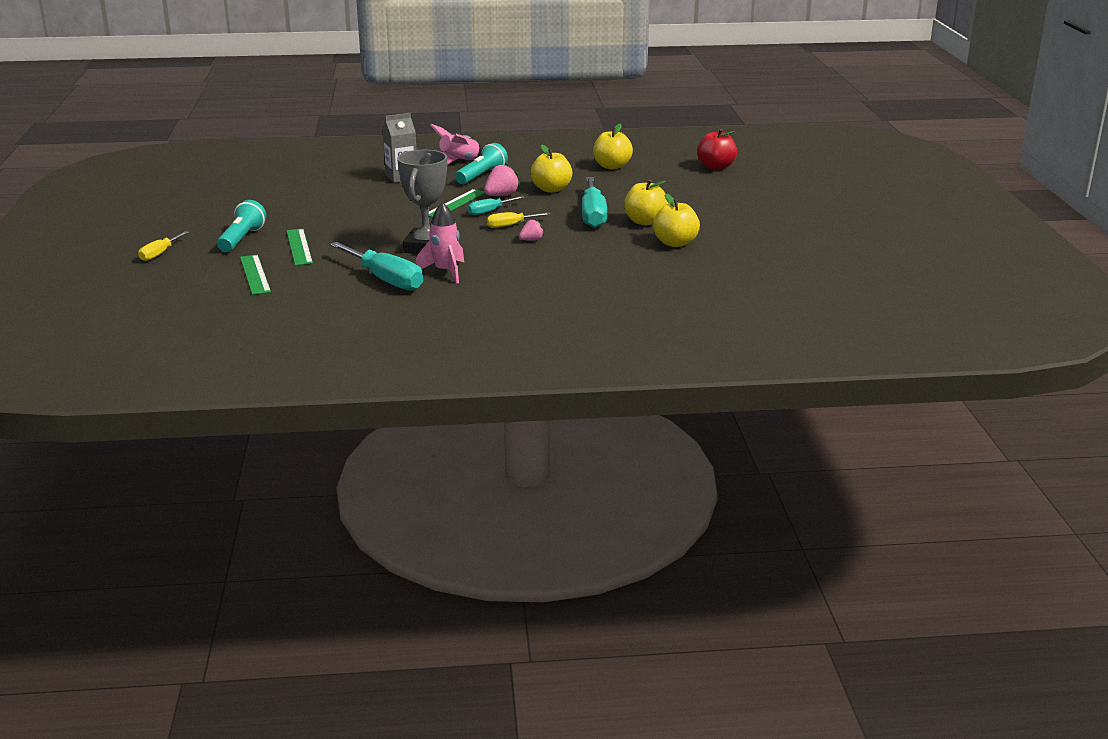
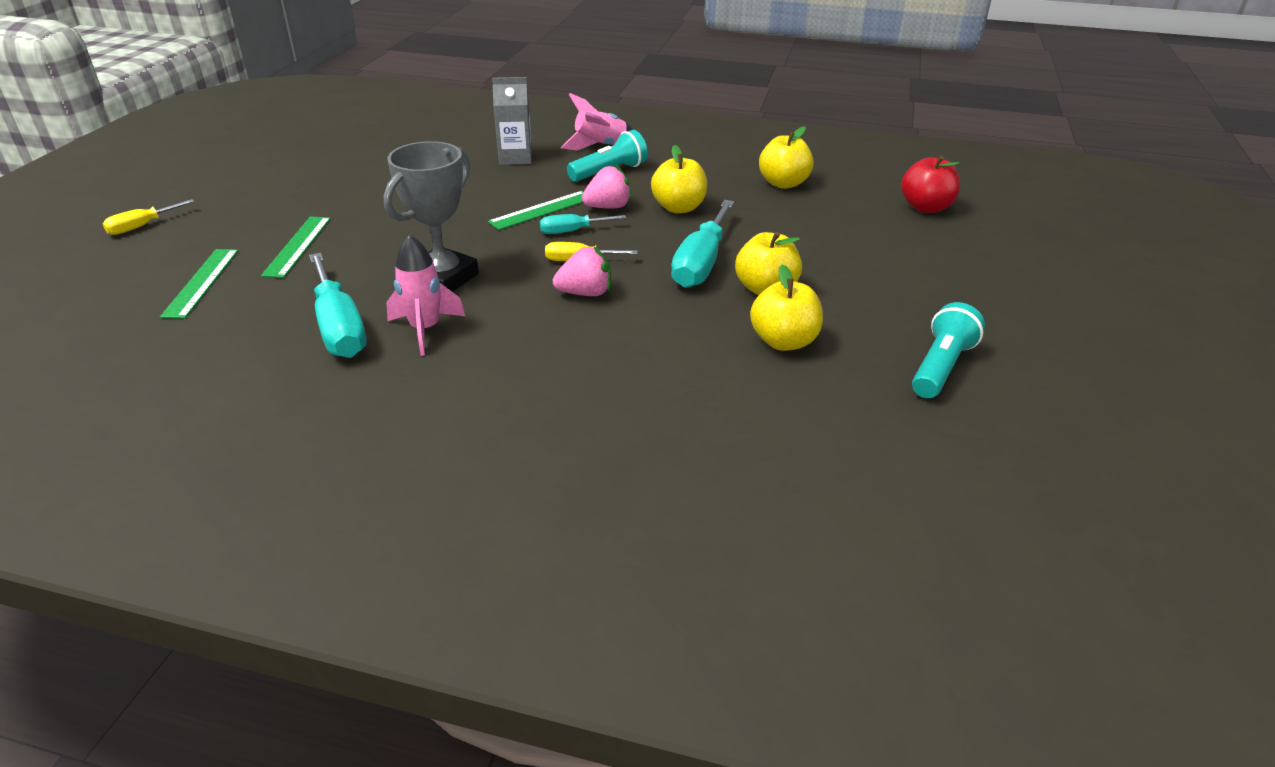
camera: 20 degrees right, 10 degrees up
(242, 239) = (250, 221): turquoise flashlight -> turquoise flashlight (941, 367)
(531, 240) = (585, 293): pink strawberry -> pink strawberry, size x1.61

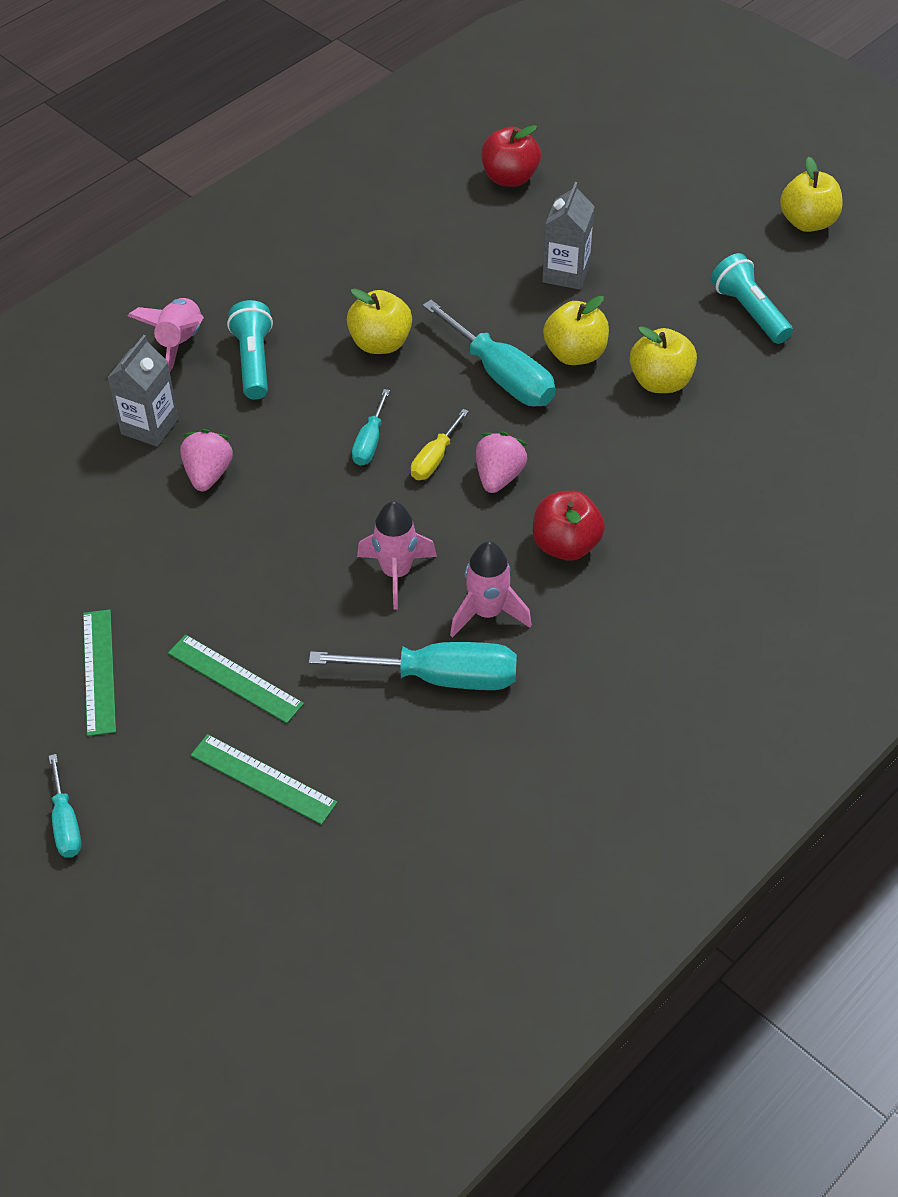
camera: 60 degrees left, 15 degrees up
(142, 226) = (66, 823): yellow screwdriver -> turquoise screwdriver
(442, 278) = (396, 573): grey trophy -> pink rocket
(532, 347) = (566, 545): none -> red apple
(542, 210) = (304, 449): green ruler -> green ruler (99, 671)
(608, 207) = (338, 395): pink strawberry -> pink strawberry (208, 474)
(783, 183) = (387, 245): yellow apple -> yellow apple (807, 222)
(855, 259) = (566, 273): none -> grey carton

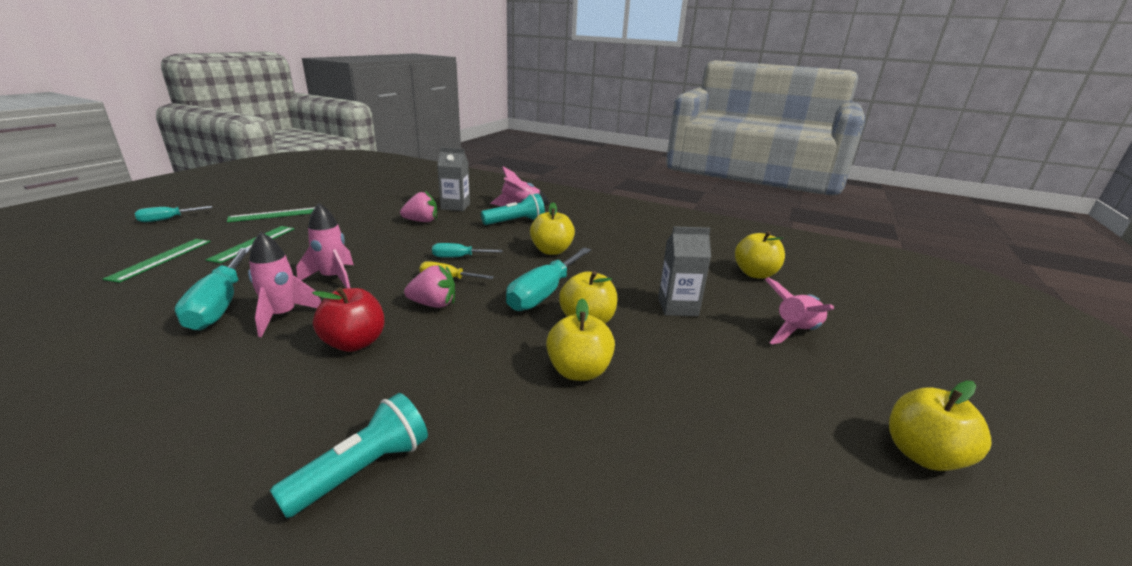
camera: 70 degrees right, 25 degrees down
(509, 178) = (755, 274): red apple -> yellow apple
(639, 207) = (795, 332): none -> pink rocket
(749, 311) = (724, 421): turquoise flashlight -> turquoise flashlight (363, 469)

